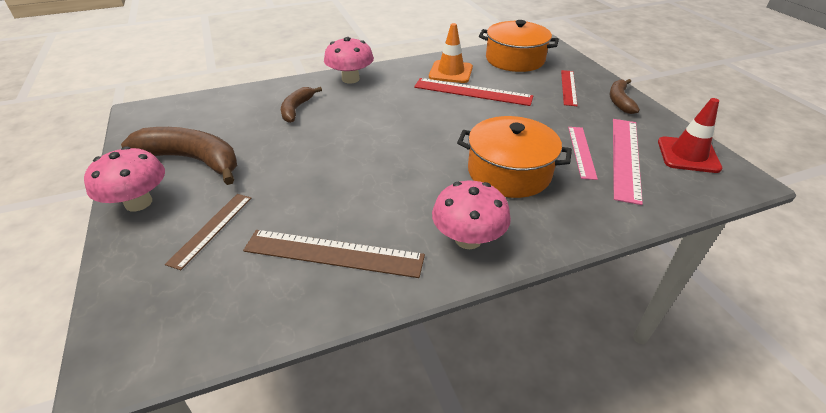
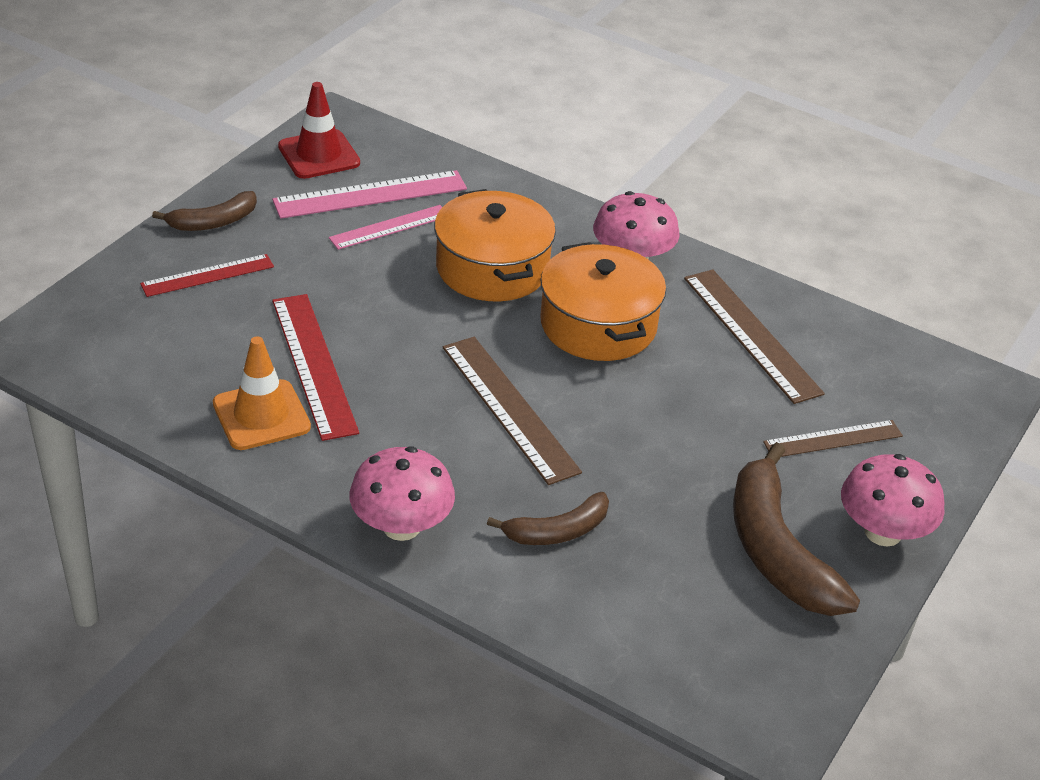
camera: 130 degrees left, 0 degrees up
(384, 128) = (509, 408): none -> brown ruler
(515, 59) = (139, 359): orange pot -> orange pot (598, 325)

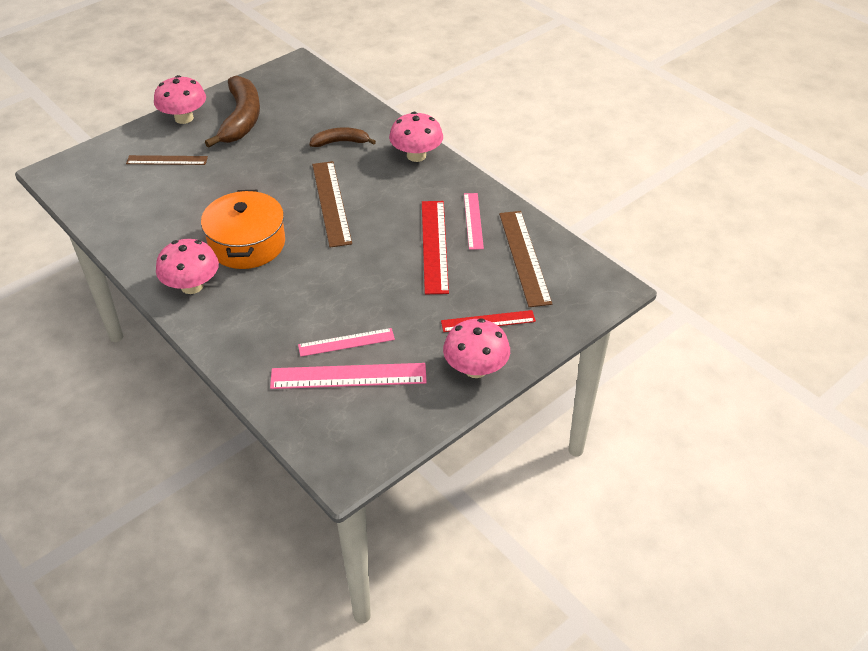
camera: 160 degrees left, 5 degrees up
(213, 222) = (475, 369): brown banana -> pink mushroom
(261, 415) = (473, 220): orange traffic cone -> pink ruler
(319, 155) = (374, 427): red traffic cone -> none
(492, 268) = (290, 296): orange pot -> none
(751, 334) = (158, 223): brown ruler -> brown ruler (524, 257)

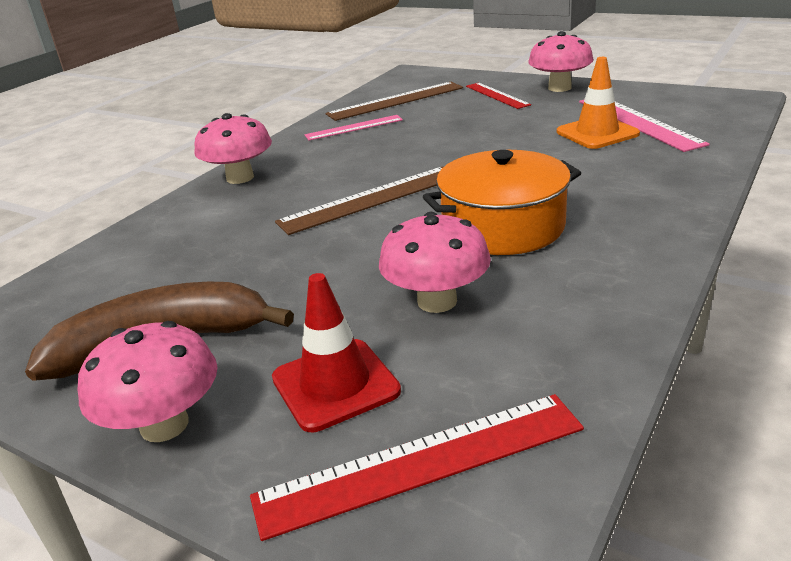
camera: 105 degrees left, 15 degrees down
(167, 160) = (335, 384): brown ruler -> red traffic cone
(192, 286) = (627, 236): pink mushroom -> pink mushroom (437, 301)
(340, 142) = (221, 231): brown banana -> none
(346, 342) = (597, 133): pink ruler -> orange traffic cone
(434, 246) = (410, 133): red ruler -> red ruler (421, 463)

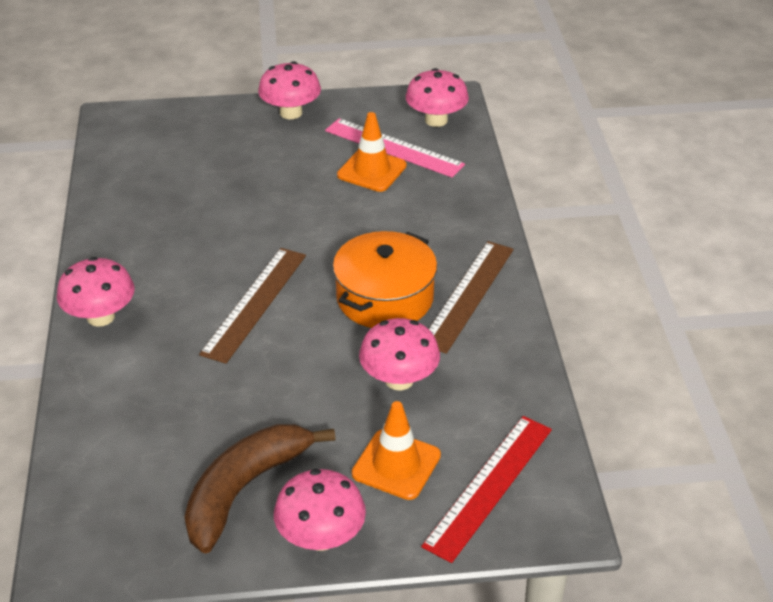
camera: 40 degrees left, 10 degrees up
(335, 384) = (396, 464): red traffic cone -> orange traffic cone
(354, 127) = (141, 218): pink ruler -> none
(395, 101) = (144, 168): brown ruler -> brown ruler (468, 295)
(497, 95) = (240, 137): red ruler -> none
(706, 111) = (436, 120): none -> pink mushroom

